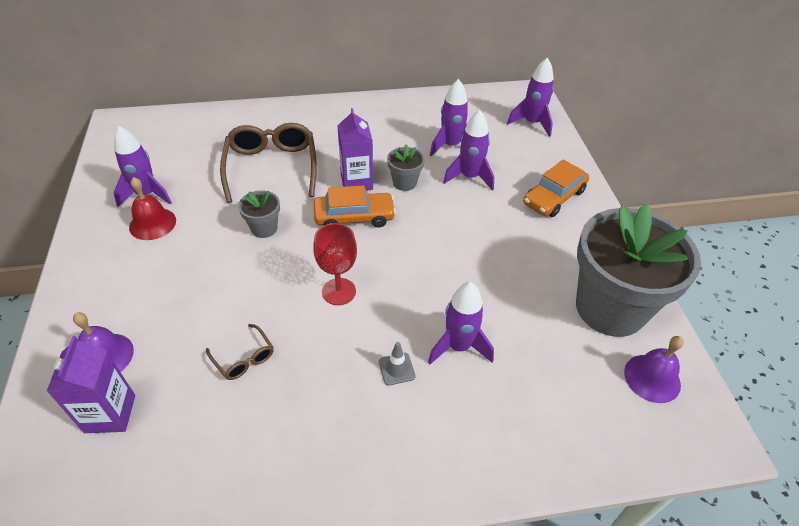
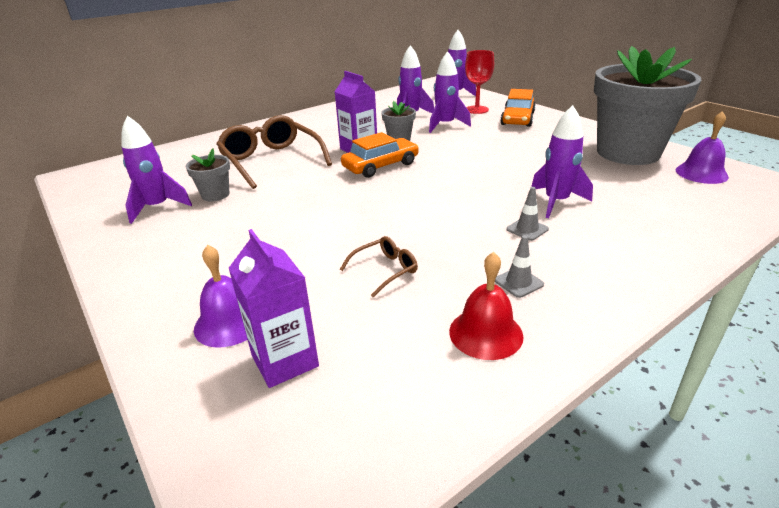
camera: 25 degrees left, 15 degrees down
(152, 223) = (185, 222): red bell -> red bell (485, 333)
(244, 358) = (385, 270): brown glasses -> brown glasses turned 60 degrees counterclockwise
(264, 228) = (306, 193): grey flower pot -> grey flower pot (215, 195)
(327, 428) = (518, 282): none -> grey traffic cone
(339, 291) = (421, 205): red goblet -> red goblet (476, 110)

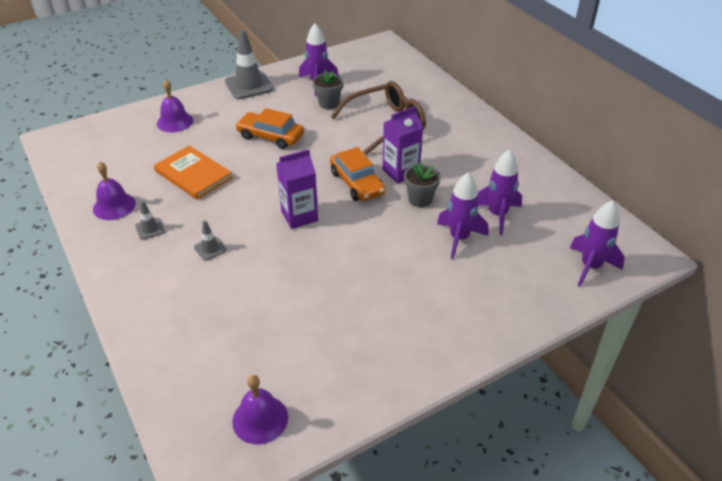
camera: 95 degrees right, 10 degrees up
(133, 263) = (249, 85): none -> grey traffic cone
(285, 360) = (136, 139): purple carton -> purple carton (299, 216)
(385, 270) = (193, 174): brown glasses -> orange book
(476, 110) = (514, 275): red goblet -> none
(485, 333) = (114, 206): red bell -> purple bell
(517, 119) = (473, 307): orange car -> orange car (270, 136)
(556, 202) = (245, 278): purple rocket -> none
(628, 153) = (335, 375): grey flower pot -> none

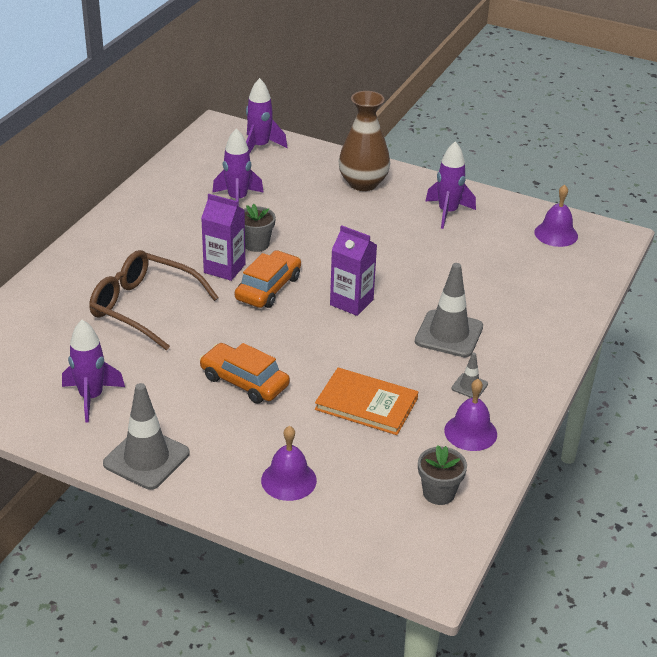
camera: 125 degrees left, 5 degrees down
(193, 174) = (366, 404): orange book -> orange book turned 75 degrees counterclockwise
(210, 248) = (449, 334): grey traffic cone -> grey traffic cone, size x2.10
(270, 136) = (244, 381): orange car -> orange car turned 135 degrees clockwise
(329, 103) = (134, 367): grey flower pot -> grey flower pot (439, 493)
(459, 238) = (289, 210): purple rocket -> purple rocket (447, 212)
(471, 310) = (363, 183): none -> brown vase

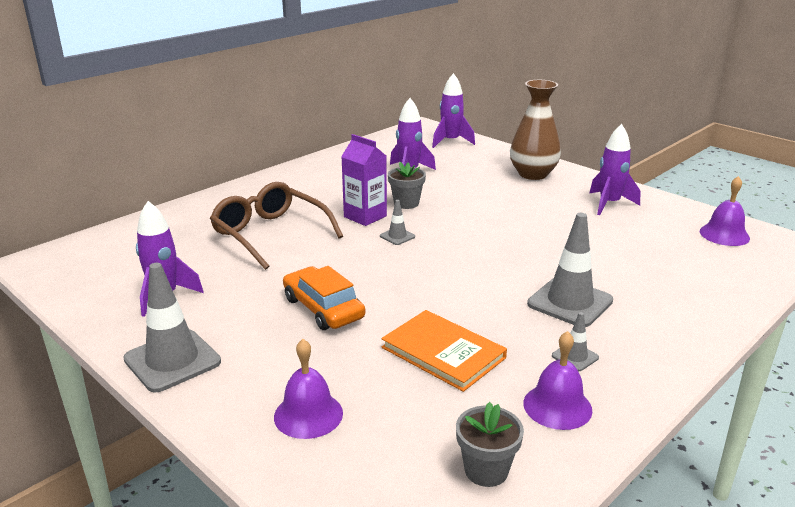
camera: 20 degrees right, 10 degrees down
(268, 288) = (397, 236): orange car -> grey traffic cone
(351, 302) = (475, 259): purple carton -> none

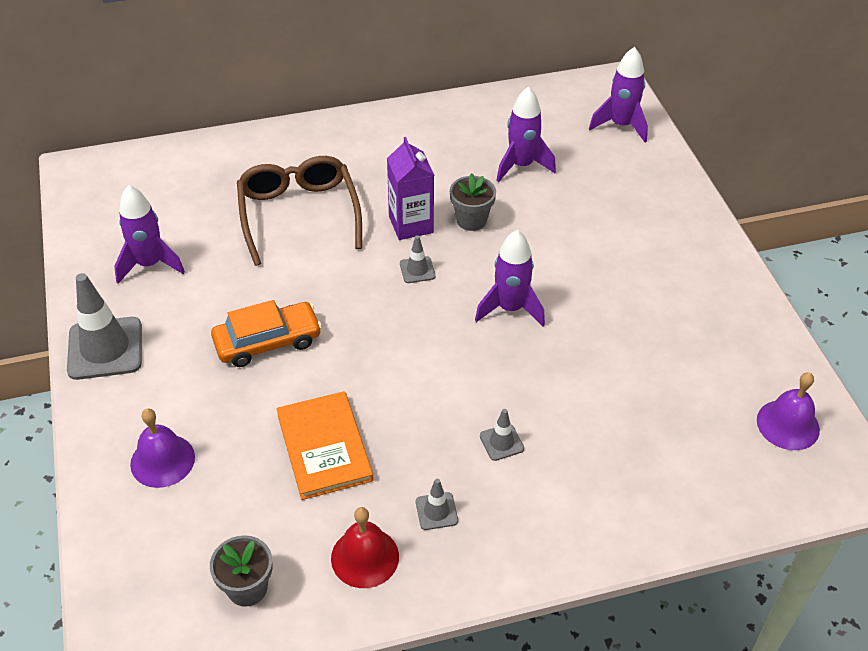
camera: 30 degrees right, 20 degrees up
(323, 308) = (267, 342): orange car -> orange car turned 75 degrees clockwise
(533, 174) = (663, 225): brown vase -> none
(557, 406) = (365, 557): purple bell -> red bell
(570, 302) = (501, 442): grey traffic cone -> grey traffic cone, size x0.48
(609, 204) = (702, 315): purple rocket -> purple rocket (510, 308)

